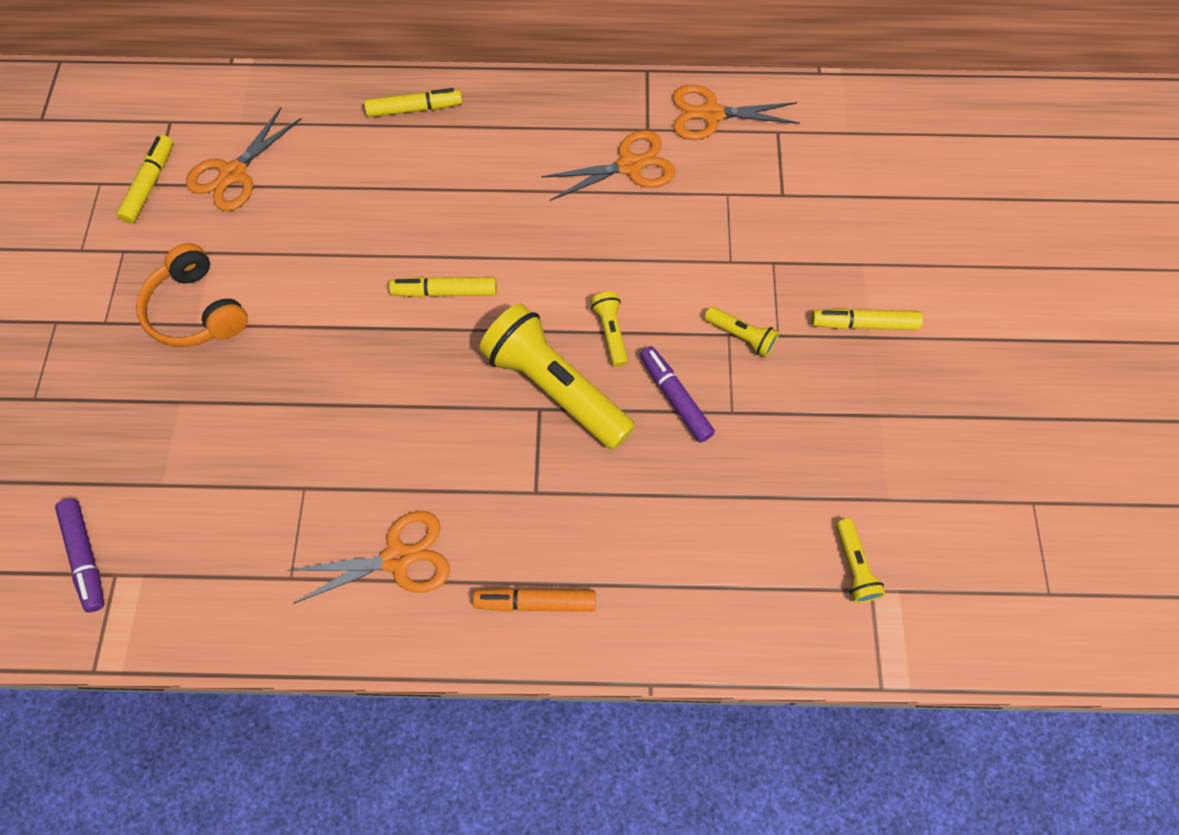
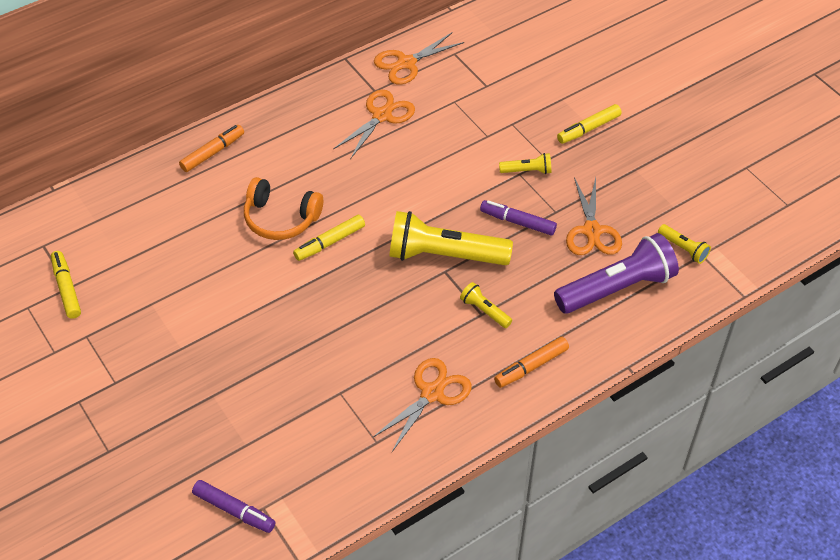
camera: 35 degrees left, 15 degrees down
(198, 310) = (174, 340): orange headphones -> orange headphones (281, 218)
(233, 174) = (122, 252): orange scissors -> orange scissors (592, 231)
(415, 109) = (213, 152): yellow marker -> orange marker
(610, 333) = (451, 209): yellow flashlight -> yellow flashlight (484, 311)
(723, 565) = (616, 288): none -> purple flashlight

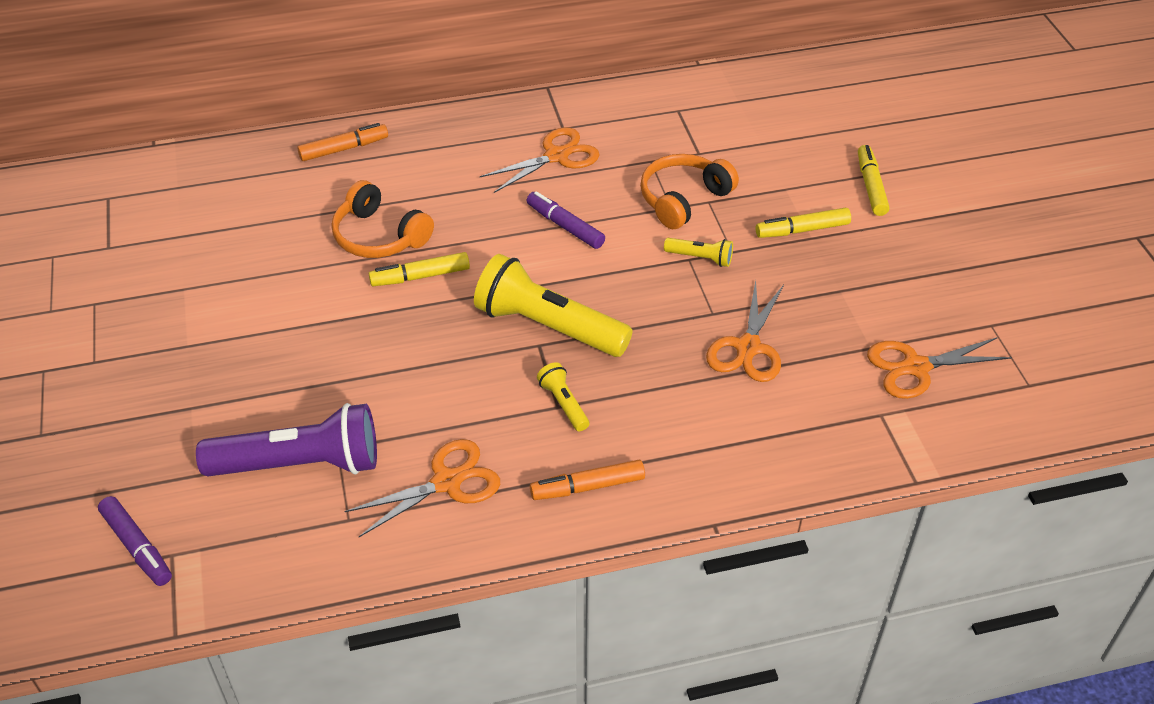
camera: 20 degrees right, 5 degrees down
(66, 288) = (104, 248): yellow marker -> yellow marker (871, 186)
(406, 63) = (615, 108): orange scissors -> orange scissors (916, 367)
(493, 127) = (684, 199): none -> orange headphones
(517, 222) = (658, 313): purple marker -> purple marker (565, 226)
(616, 288) = (746, 424): purple flashlight -> purple flashlight (299, 464)
(683, 248) = (859, 400): yellow flashlight -> none

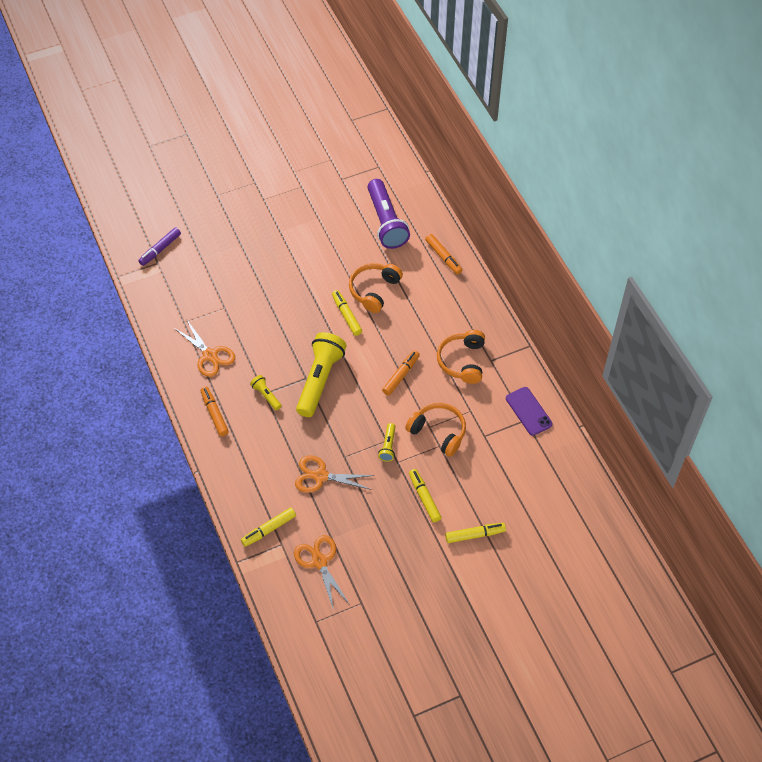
camera: 80 degrees right, 10 degrees up
(299, 464) = (213, 295): purple flashlight -> purple flashlight (386, 222)
(556, 156) = (462, 361): orange scissors -> orange headphones
(564, 404) = (266, 395): yellow flashlight -> yellow flashlight turned 90 degrees counterclockwise
(565, 226) = (401, 375): purple marker -> orange marker
(663, 105) = (528, 411): none -> purple phone
(850, 429) = (269, 529): none -> yellow marker

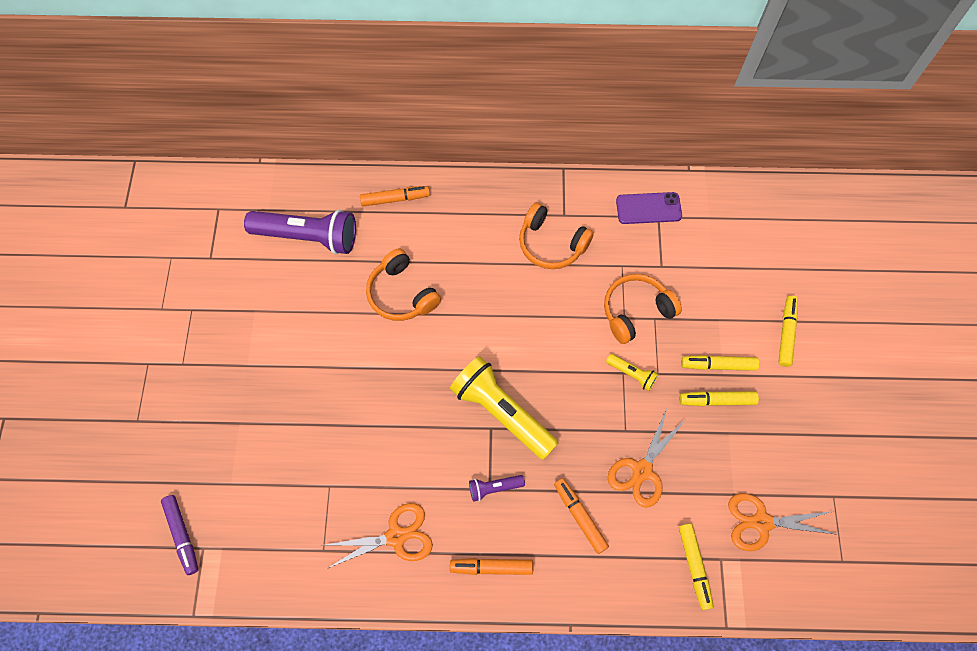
camera: 65 degrees left, 10 degrees up
(266, 395) = (494, 488): yellow flashlight -> purple flashlight
(346, 315) = (422, 341): yellow marker -> yellow marker (717, 400)
(401, 375) = (539, 317): orange marker -> orange marker (580, 516)

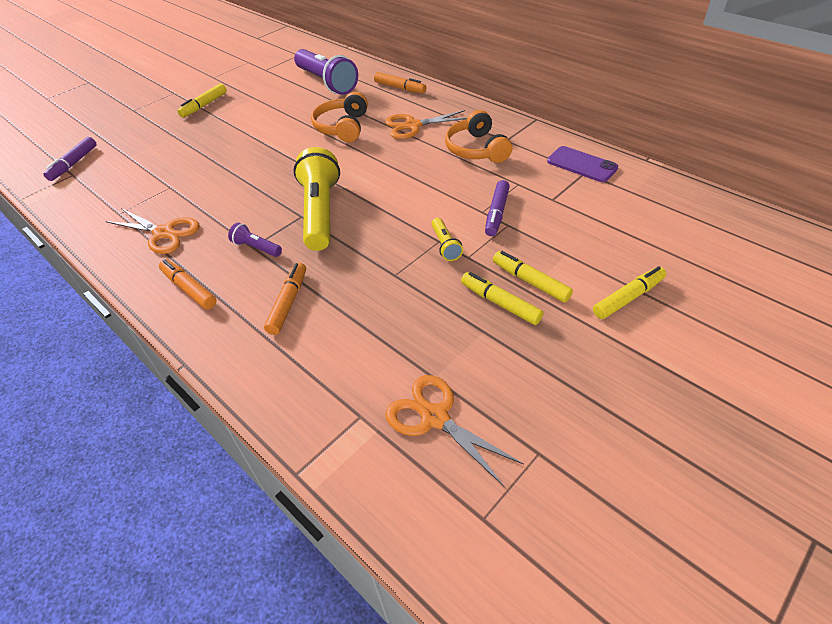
camera: 45 degrees right, 20 degrees down
(636, 312) = (496, 213): orange headphones -> purple marker
(642, 470) = (374, 307): orange scissors -> orange scissors (413, 126)
(694, 566) = (330, 403): yellow marker -> yellow marker (204, 105)

